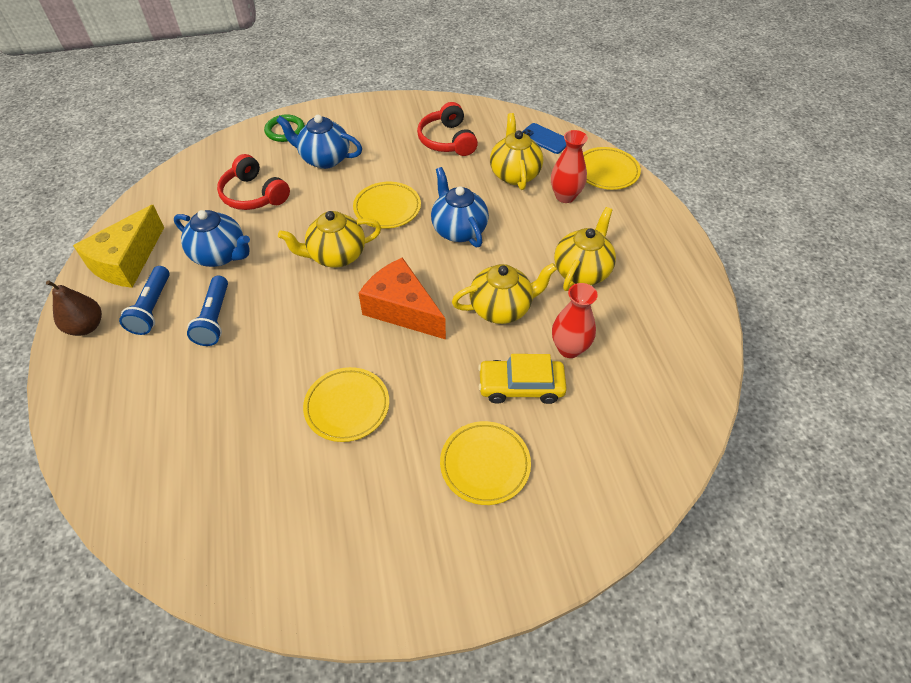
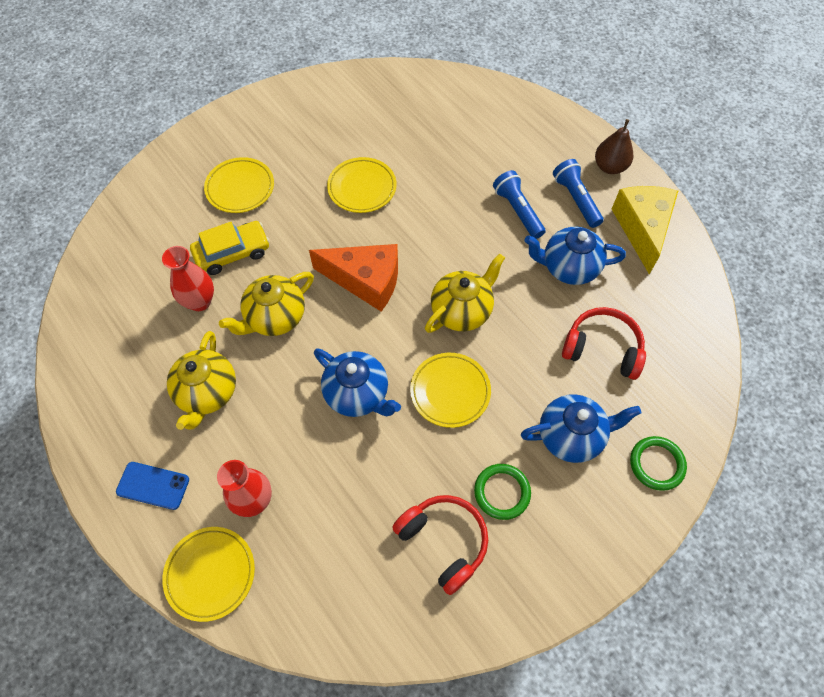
camera: 155 degrees right, 10 degrees up
(393, 149) = (502, 492): none -> green ring
(514, 174) = (329, 514): yellow teapot -> none
(545, 139) = (313, 609): blue phone -> blue phone (153, 486)

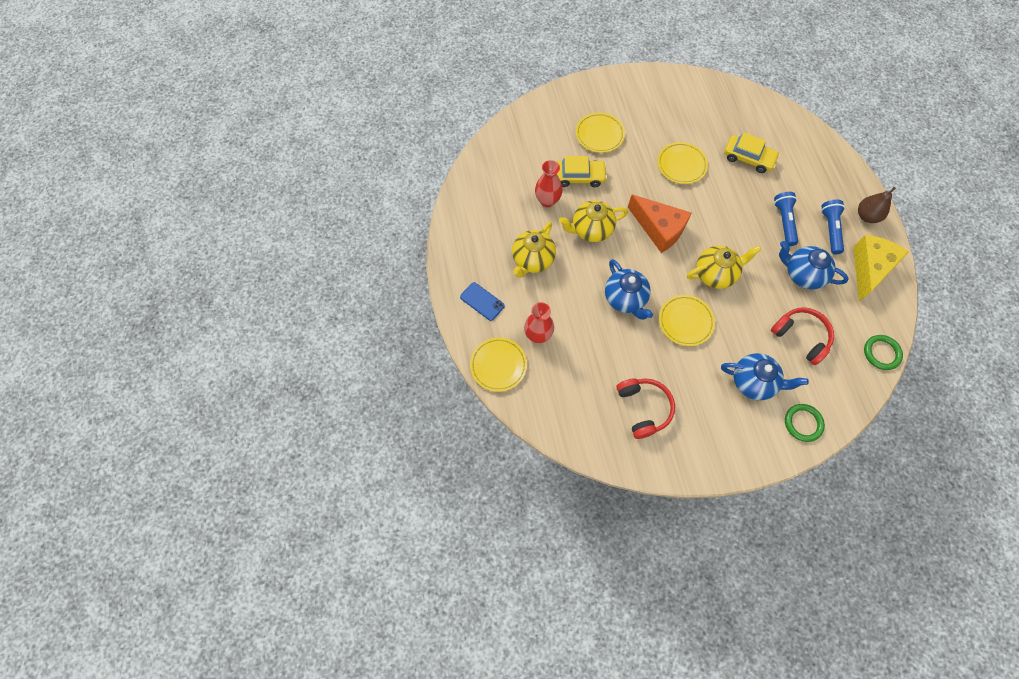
camera: 25 degrees right, 5 degrees up
(441, 149) = (748, 158): none -> yellow car
(502, 492) = (692, 396): green ring -> green ring (881, 353)

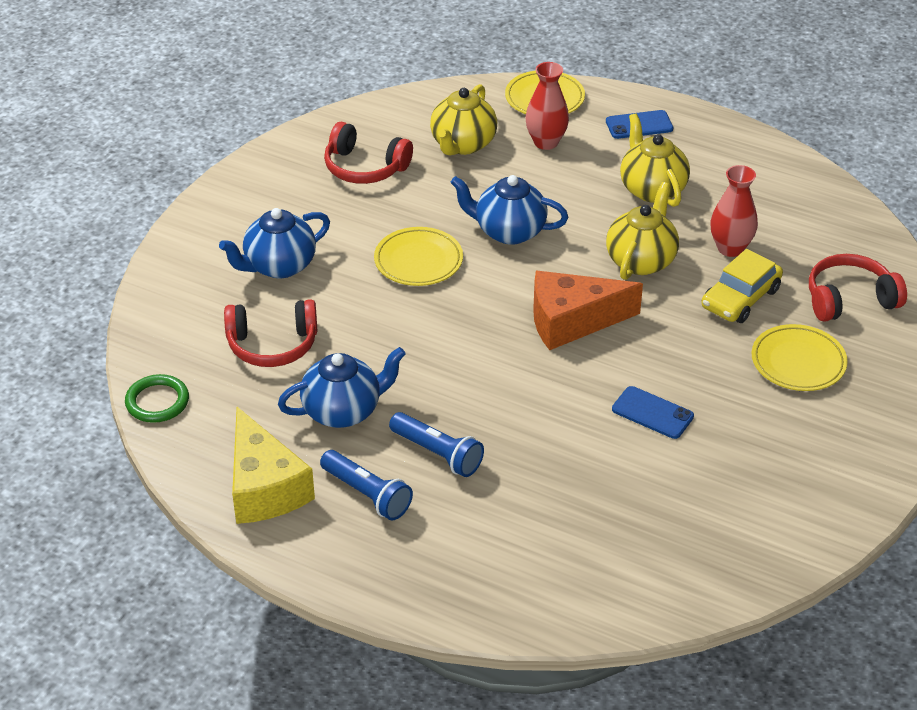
camera: 130 degrees right, 25 degrees down
(540, 138) = (849, 299): none -> red headphones
(681, 165) = (652, 413): yellow plate -> blue phone
(715, 274) = (446, 329): yellow teapot -> yellow teapot (463, 144)
(748, 158) = (585, 497): yellow car -> none
(803, 423) = (185, 271): green ring -> none
(866, 216) = (337, 556): brown pear -> none

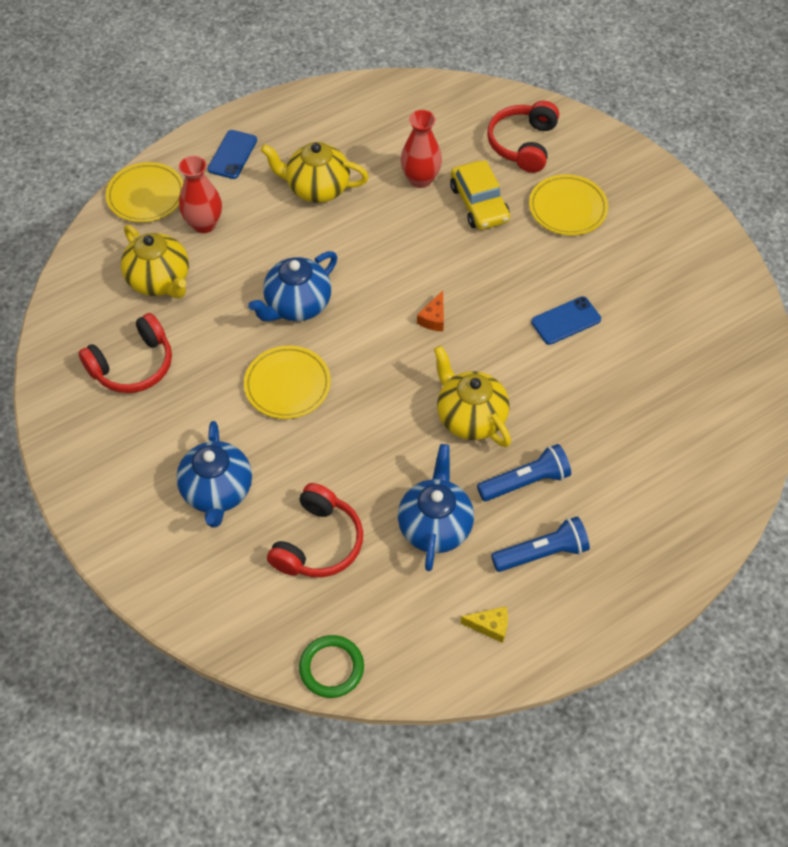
camera: 60 degrees left, 15 degrees up
(264, 487) = (490, 626): yellow cheese -> yellow cheese, size x0.41
(572, 321) = (433, 318): orange cheese -> orange cheese, size x0.41
(641, 260) = (395, 239): yellow teapot -> yellow teapot (470, 417)

